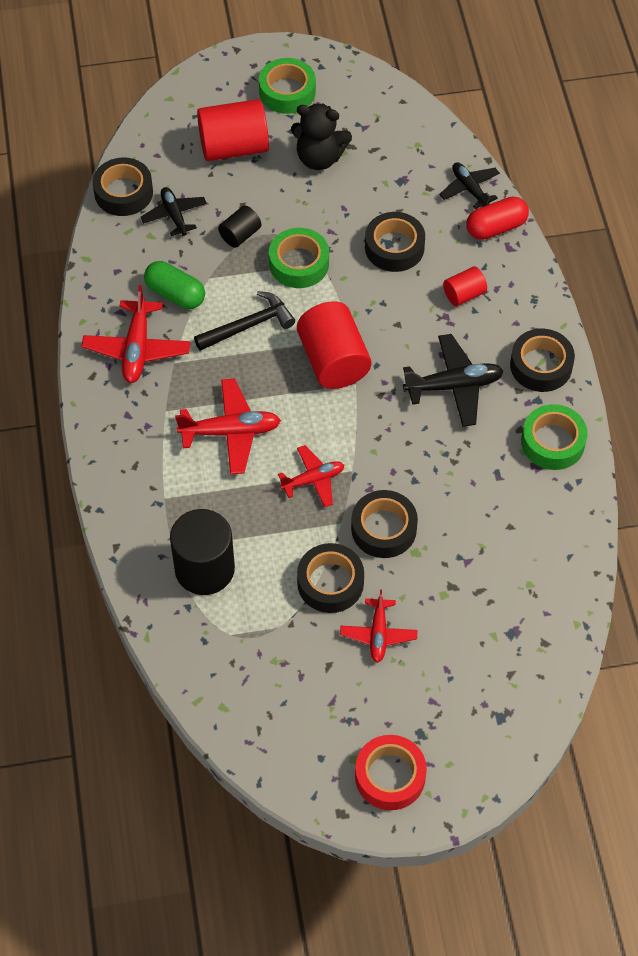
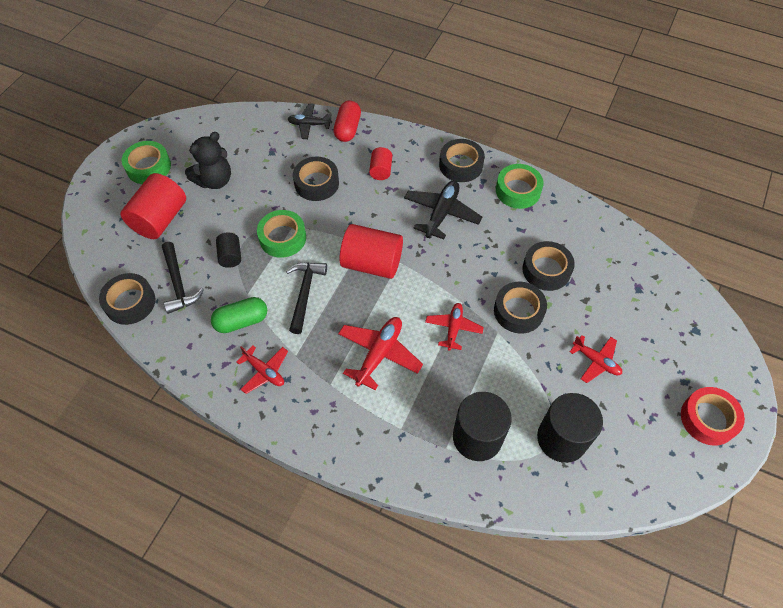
camera: 55 degrees left, 0 degrees up
(137, 349) = (264, 372): red plane -> red plane, size x0.65
(174, 215) = (178, 284): black plane -> black hammer
(260, 645) = (562, 438): none -> black cylinder
(330, 582) = (539, 365): black tape -> black tape (546, 270)

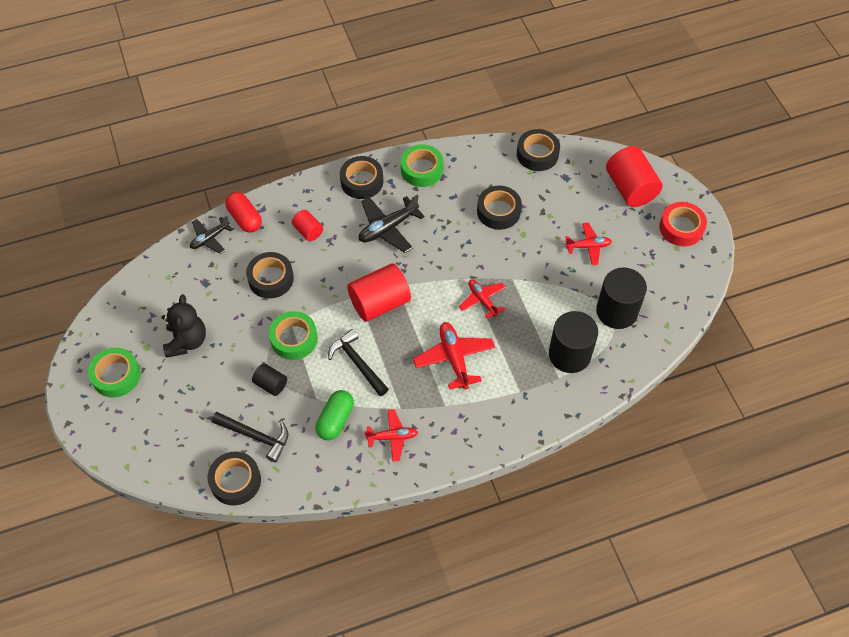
camera: 45 degrees left, 0 degrees up
(160, 219) = (179, 405): red cylinder -> red cylinder (630, 188)
(441, 213) = (388, 228): black plane -> black plane turned 105 degrees counterclockwise
(518, 311) = (510, 254): black tape -> black tape (537, 154)

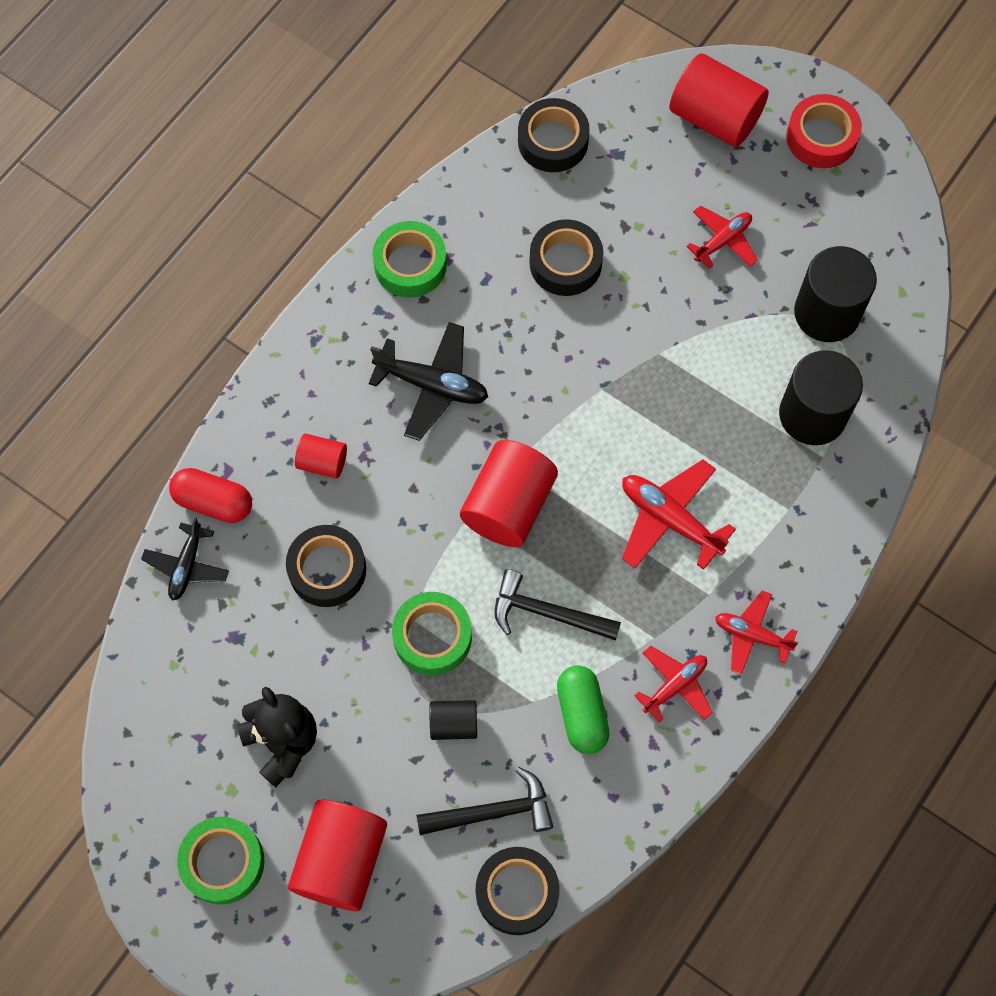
camera: 35 degrees left, 10 degrees up
(168, 410) = (341, 860): none -> red cylinder
(362, 181) = (339, 336): black tape -> none
(388, 228) = (432, 385): black plane -> black plane turned 90 degrees counterclockwise
(482, 300) = (643, 410): red plane -> red plane (752, 635)

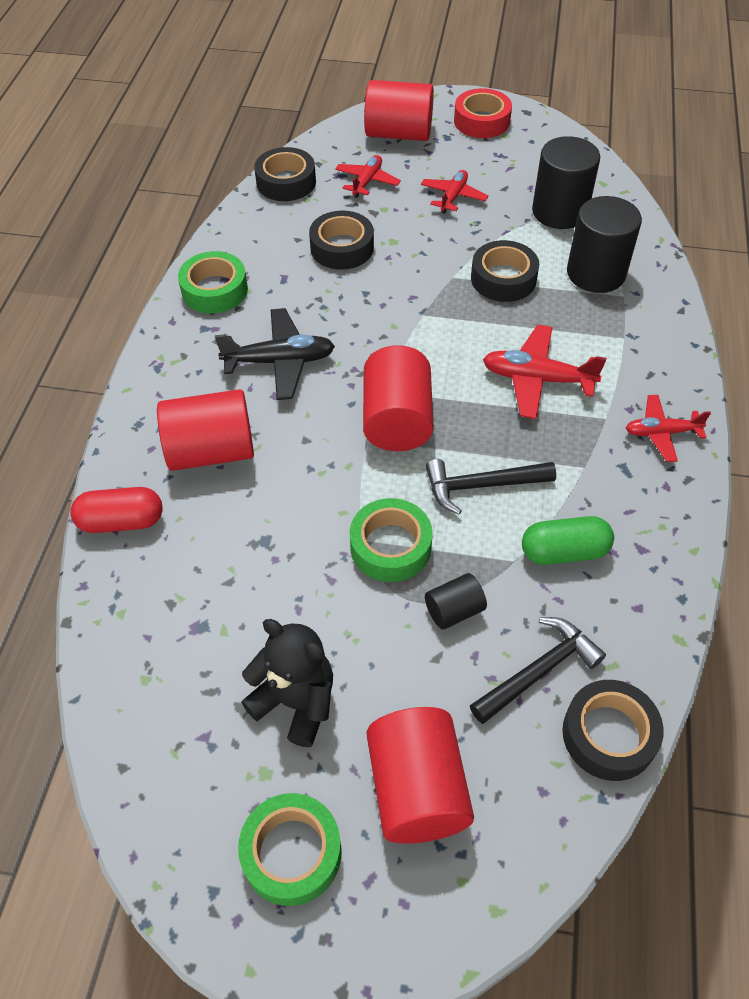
camera: 25 degrees left, 15 degrees down
(187, 566) = (119, 585): black plane -> none
(322, 462) = (211, 451): red cylinder -> red cylinder, size x1.91
(327, 569) = (260, 532): black tape -> black tape (503, 279)
(582, 714) = (564, 551): green capsule -> green capsule turned 60 degrees counterclockwise
(675, 685) = (627, 495): red plane -> red plane (367, 181)

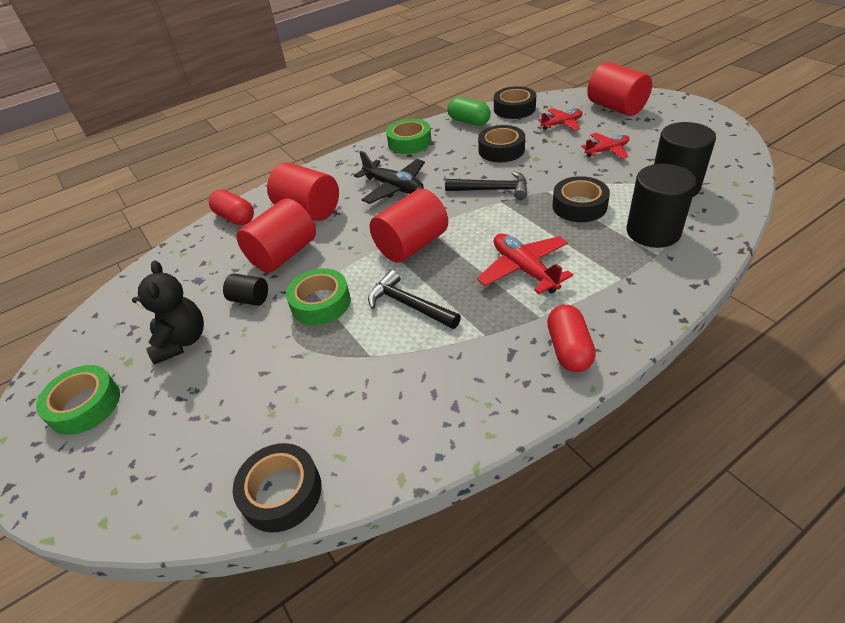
camera: 50 degrees right, 10 degrees down
(417, 789) = (163, 427): red cylinder -> red cylinder (283, 254)
(454, 610) = (304, 356): black cylinder -> black cylinder (250, 299)
(481, 121) = (685, 118): red tape -> none
(539, 670) = (299, 423): black hammer -> black hammer (492, 190)
(564, 551) = (404, 372): green capsule -> green capsule (469, 121)
(661, 433) = (568, 349): red plane -> red capsule

